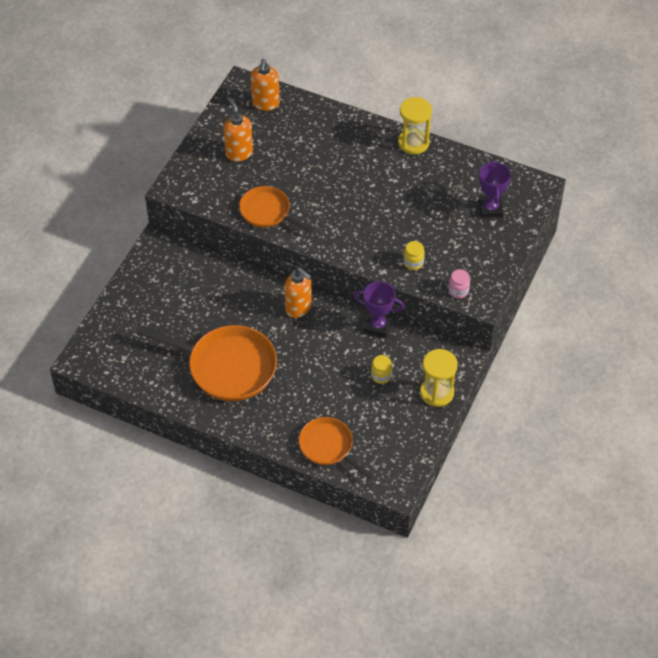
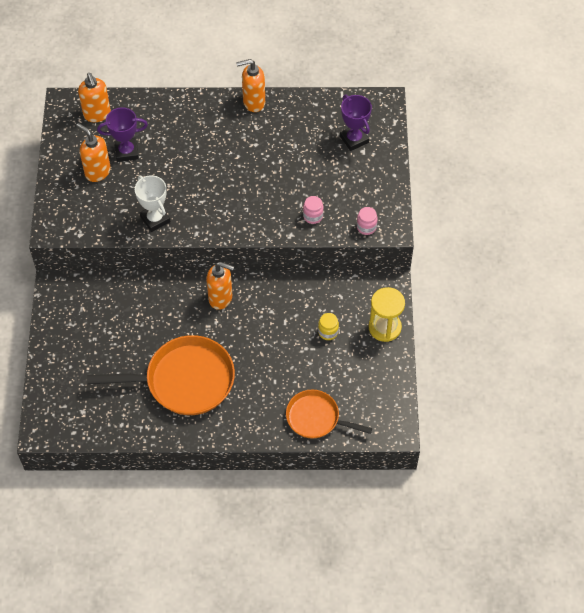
camera: 25 degrees left, 5 degrees up
(268, 212) = (155, 219): orange pan -> white trophy
(378, 326) = (301, 286): purple trophy -> purple trophy (126, 152)
(413, 142) = (253, 102): yellow hourglass -> orange soap dispenser
(413, 262) = (313, 216): yellow jar -> pink jar

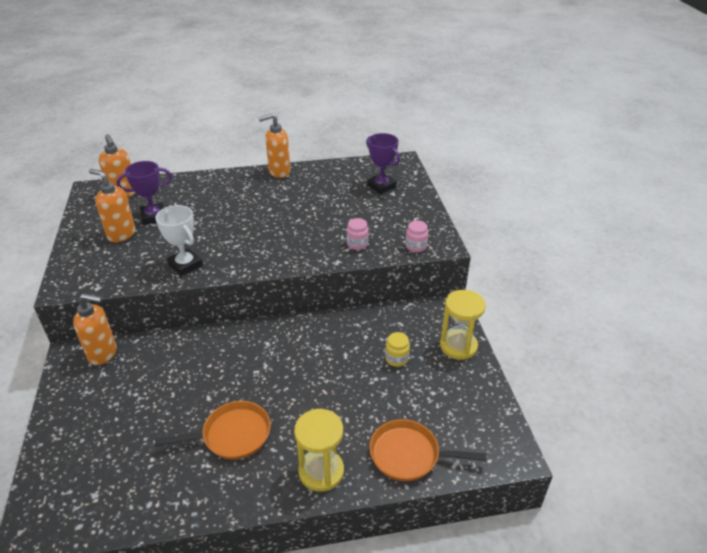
camera: 10 degrees left, 20 degrees down
(184, 380) = (232, 435): orange pan -> orange pan, size x0.60
(221, 298) = (268, 342): orange soap dispenser -> orange soap dispenser (103, 354)
(247, 420) = (321, 471): none -> yellow hourglass

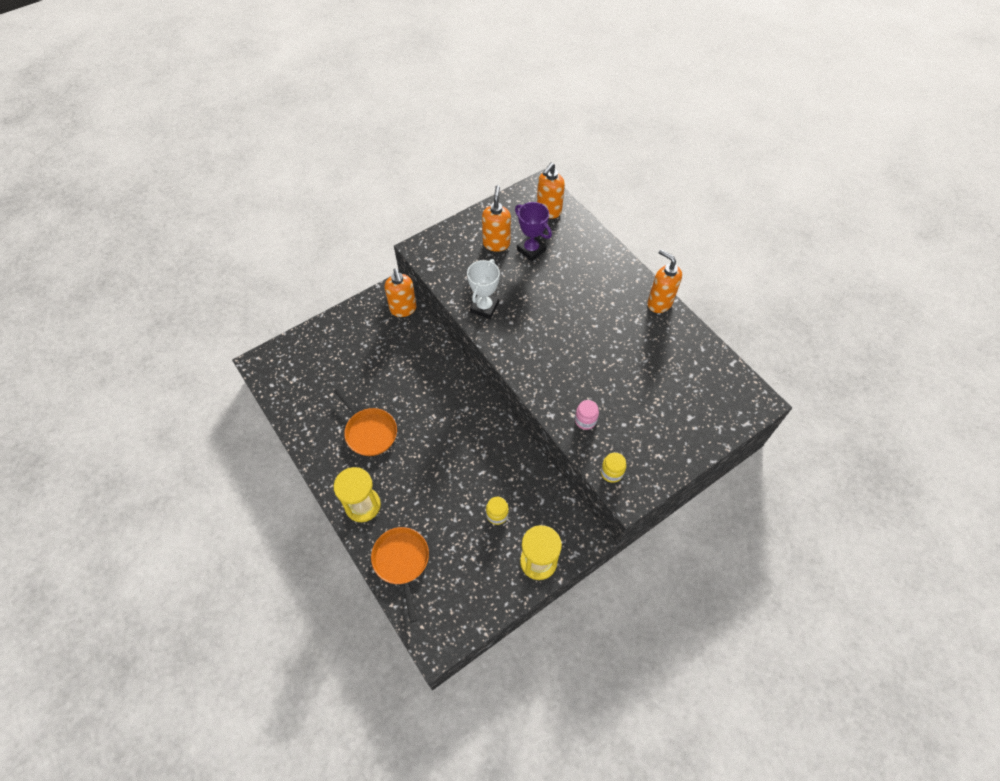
camera: 65 degrees right, 20 degrees up
(381, 186) = (695, 402): purple trophy -> none
(416, 246) = (611, 472): pink jar -> yellow jar

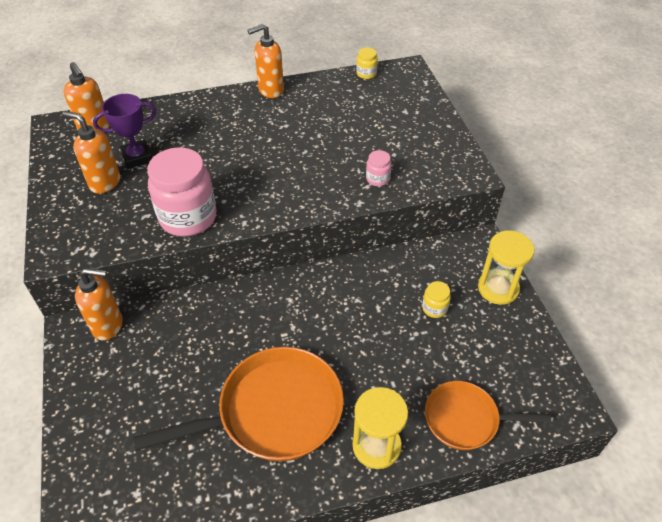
camera: 70 degrees left, 10 degrees down
(369, 431) = (272, 412): orange pan -> orange pan, size x1.67
(484, 307) = (188, 217): white trophy -> pink jar
(611, 472) = (443, 178): yellow jar -> yellow jar (366, 74)

